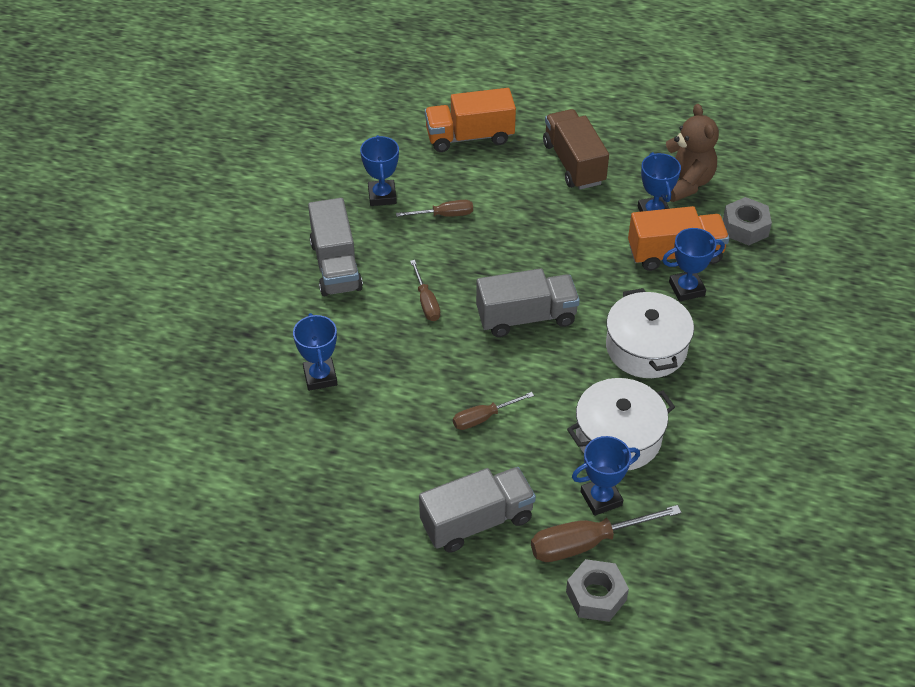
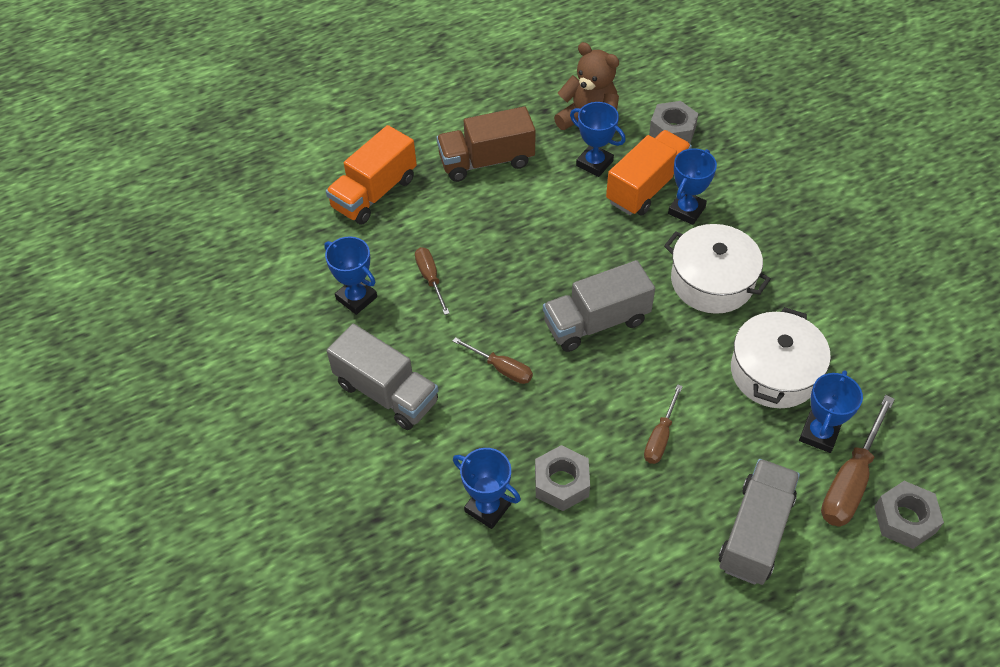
camera: 40 degrees left, 5 degrees up
(383, 397) = (561, 483): none -> grey nut
(444, 215) = (430, 278): brown screwdriver -> brown screwdriver turned 60 degrees counterclockwise
(526, 317) = (596, 322): grey truck -> grey truck turned 150 degrees counterclockwise
(573, 163) = (486, 161): brown truck -> brown truck turned 45 degrees counterclockwise

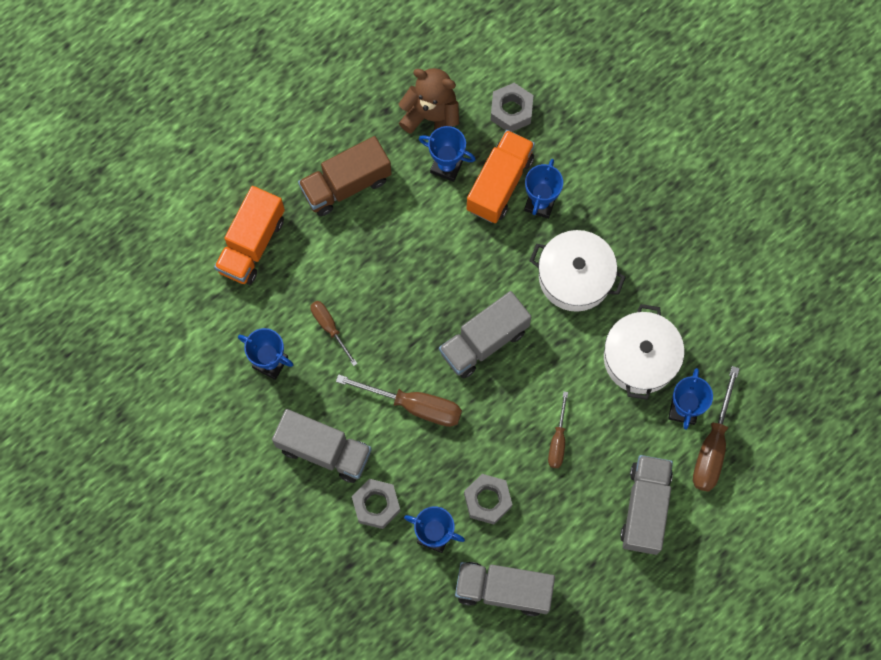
camera: 15 degrees left, 20 degrees up
(501, 368) = (414, 405): brown screwdriver -> brown screwdriver, size x1.67
(557, 589) = (503, 590): none -> grey truck
(904, 519) = (757, 470): grey nut -> grey nut (376, 505)

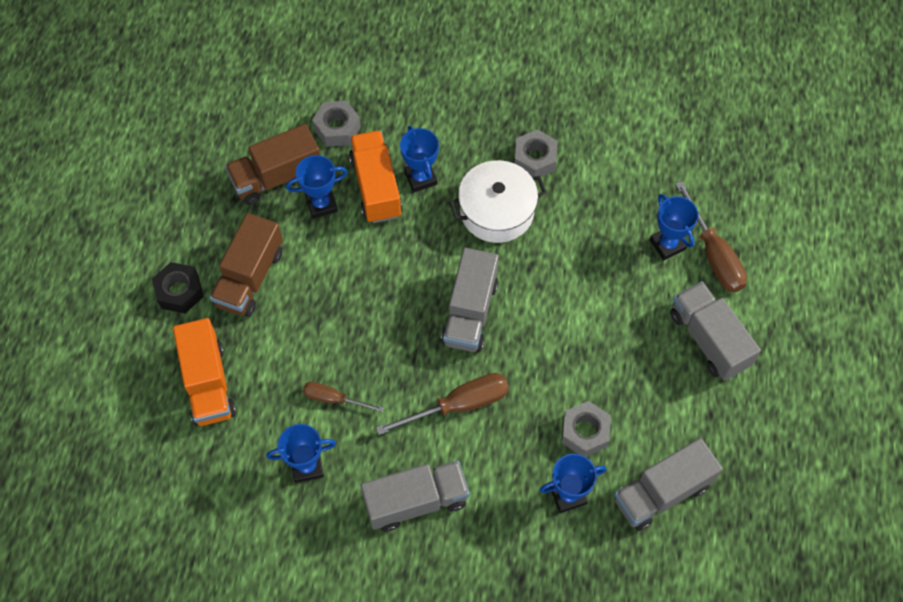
camera: 40 degrees left, 10 degrees down
(287, 156) = (180, 291): none -> black nut
(376, 505) = (499, 510): grey nut -> grey nut (535, 159)
(431, 117) = (277, 177): brown teddy bear -> brown truck
(558, 440) = (596, 342): brown screwdriver -> none
(640, 358) = (601, 232): white pot -> none

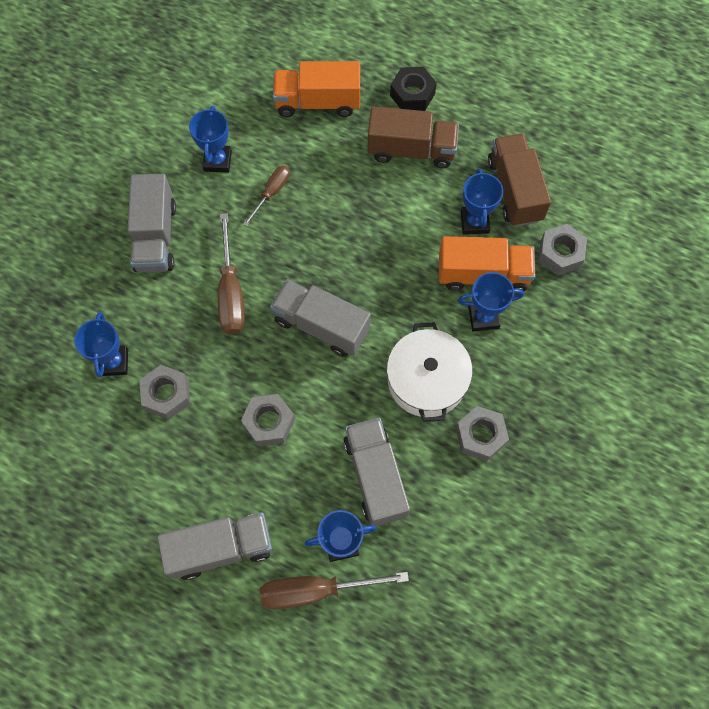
camera: 105 degrees right, 5 degrees up
(250, 277) = (411, 150): brown truck -> brown truck turned 150 degrees clockwise
(581, 332) = (269, 423): none -> grey nut
(662, 492) = (84, 446): grey truck -> grey truck (375, 477)

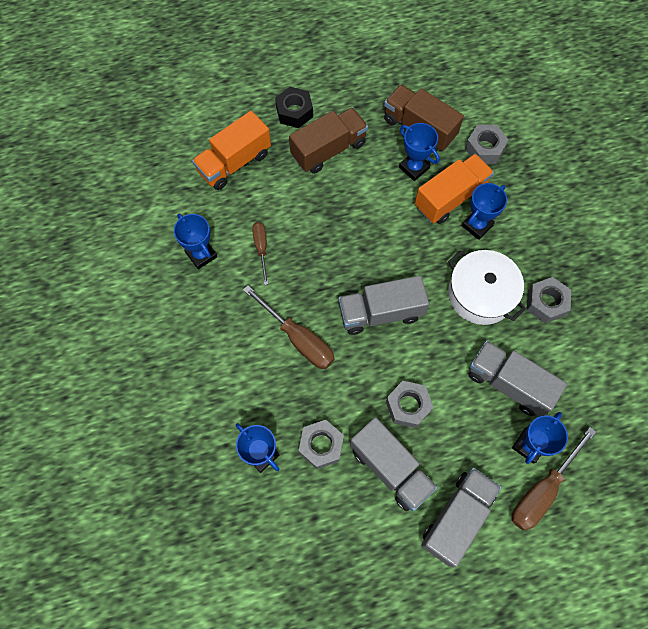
camera: 40 degrees left, 0 degrees up
(156, 237) = (207, 342): grey truck -> grey truck (390, 468)

